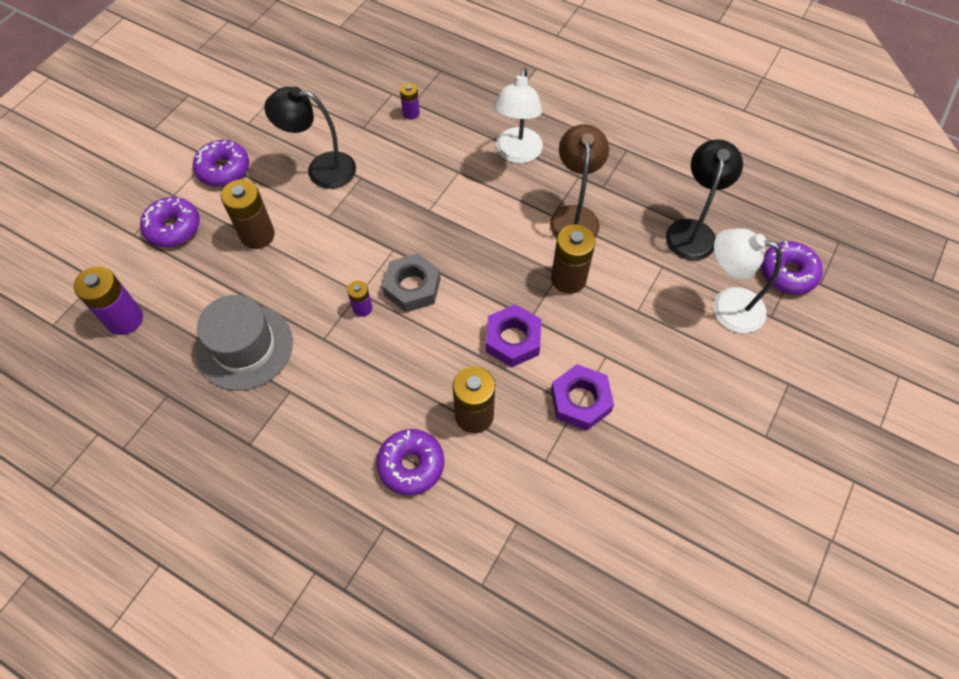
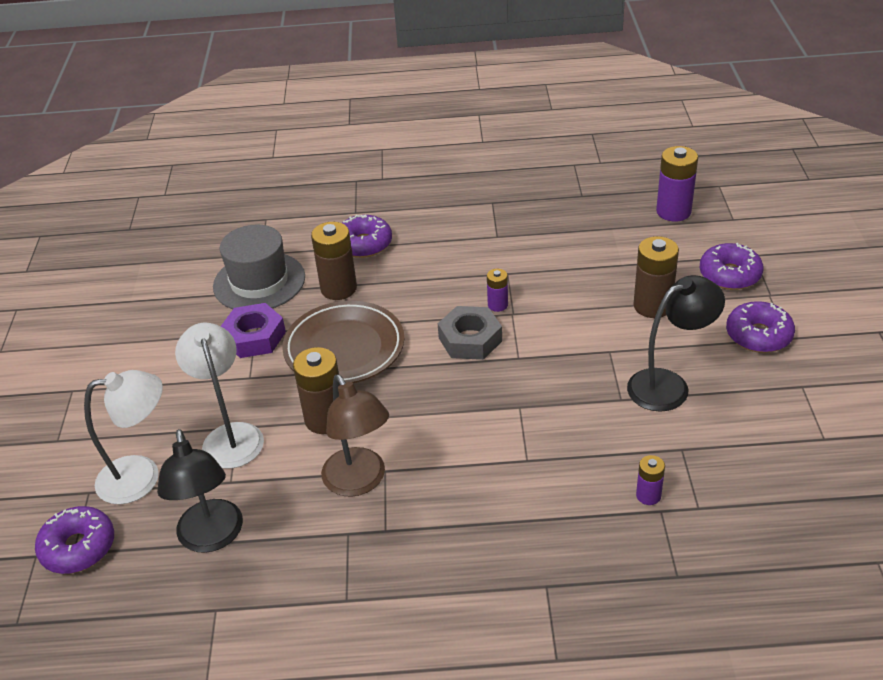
camera: 150 degrees right, 20 degrees down
(245, 347) = (562, 240): grey hat -> grey hat (259, 282)
(513, 340) = (344, 348): purple nut -> brown plate
(517, 153) = (479, 517): white lamp -> white lamp (230, 436)

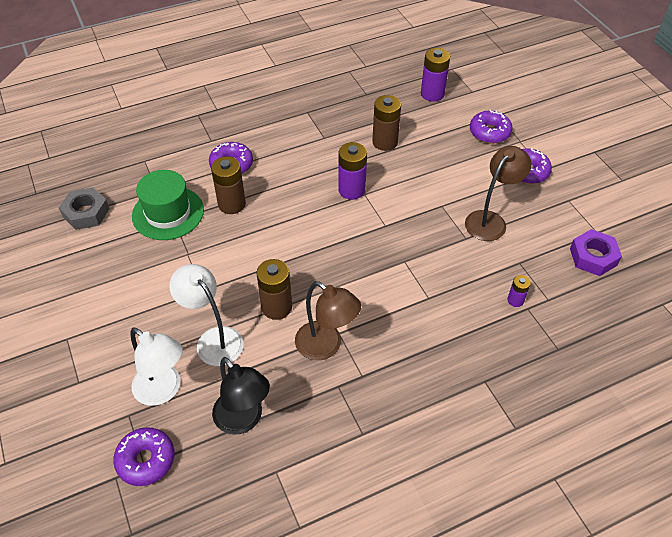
camera: 25 degrees left, 10 degrees up
(142, 477) = (164, 390): white lamp -> white lamp turned 75 degrees clockwise
(254, 337) = (189, 258): purple nut -> purple nut (593, 257)
(259, 282) = (168, 213): grey hat -> green hat
(344, 348) = (261, 249): brown plate -> none
(470, 339) = (346, 220): grey nut -> grey nut (86, 213)
(497, 305) = (351, 190): purple battery -> purple battery, size x1.85
(652, 306) = (453, 166): brown battery -> brown battery (385, 142)
(669, 385) = (490, 220): black lamp -> brown lamp

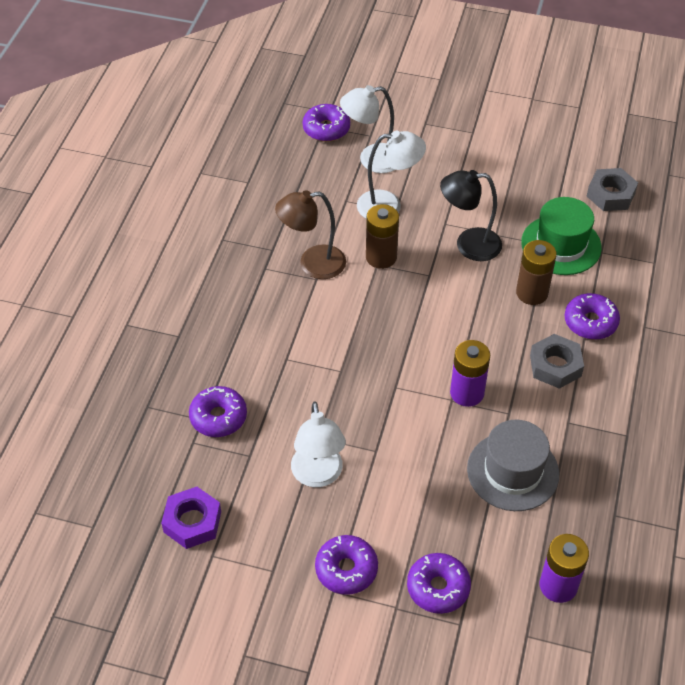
camera: 130 degrees right, 0 degrees up
(243, 420) = (302, 186): black lamp -> black lamp (468, 244)
(286, 163) = (555, 366): none -> grey nut
(385, 142) = (513, 471): brown battery -> grey hat
(490, 220) = (318, 475): brown lamp -> white lamp
(515, 300) = (218, 417): purple battery -> purple donut

